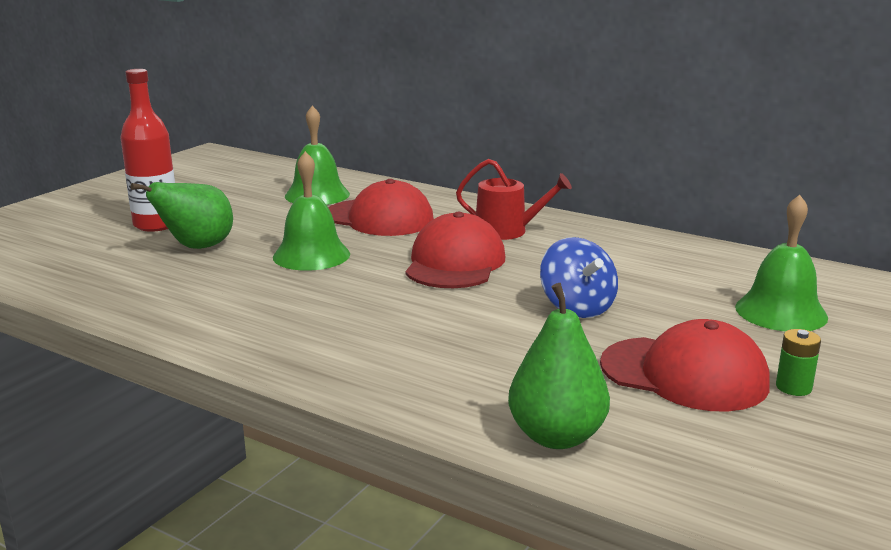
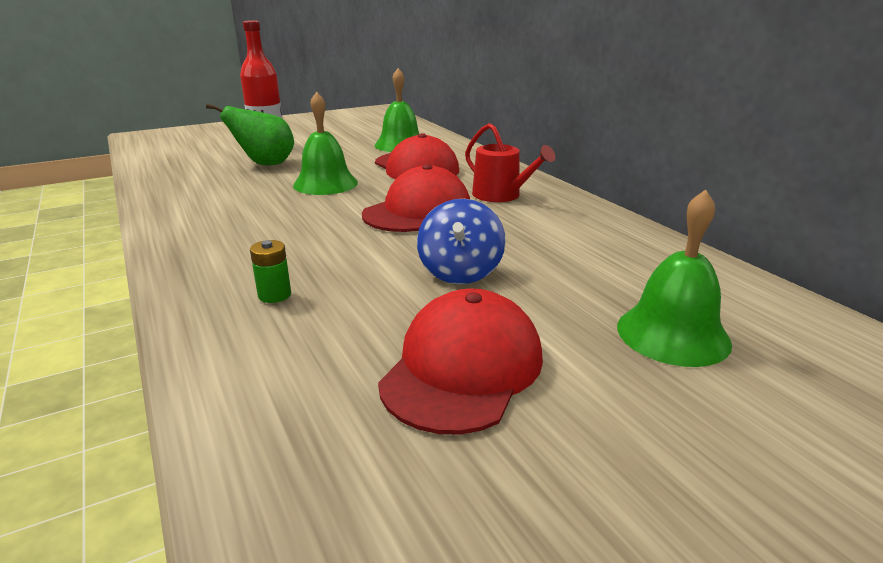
camera: 30 degrees right, 5 degrees up
(556, 436) = (245, 388): green pear -> none
(684, 374) = (462, 368): red cap -> red cap turned 120 degrees counterclockwise
(793, 387) = (565, 428): green battery -> green battery (274, 295)

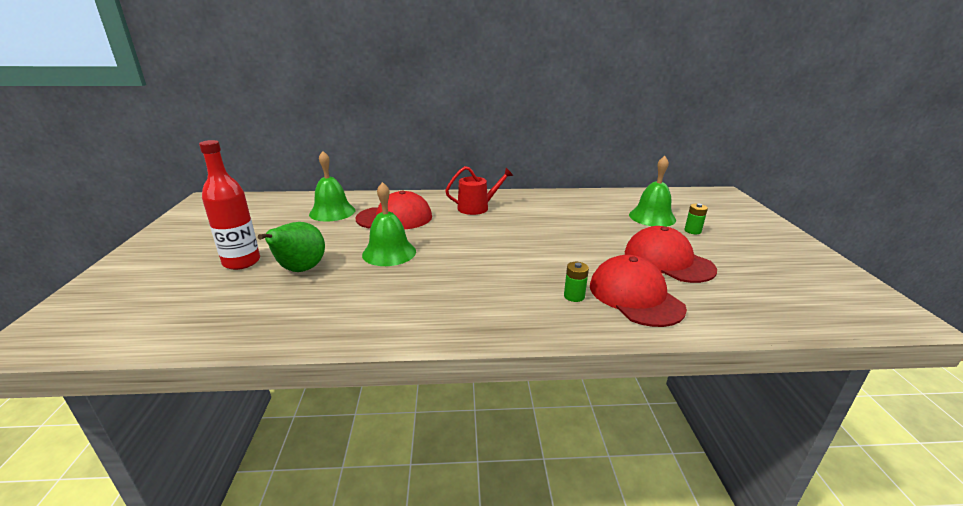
camera: 65 degrees left, 0 degrees up
(418, 211) = (479, 233): red cap -> red cap (635, 296)
(460, 272) = (574, 241): blue spinning top -> none
(664, 394) = (692, 231): none -> green battery

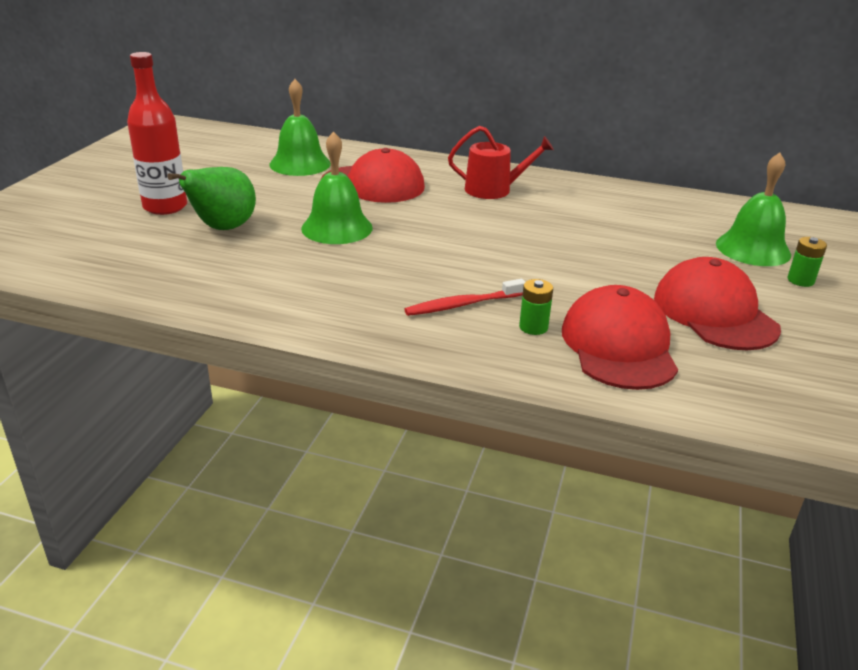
camera: 20 degrees right, 5 degrees up
(516, 291) = (462, 305): none -> red toothbrush

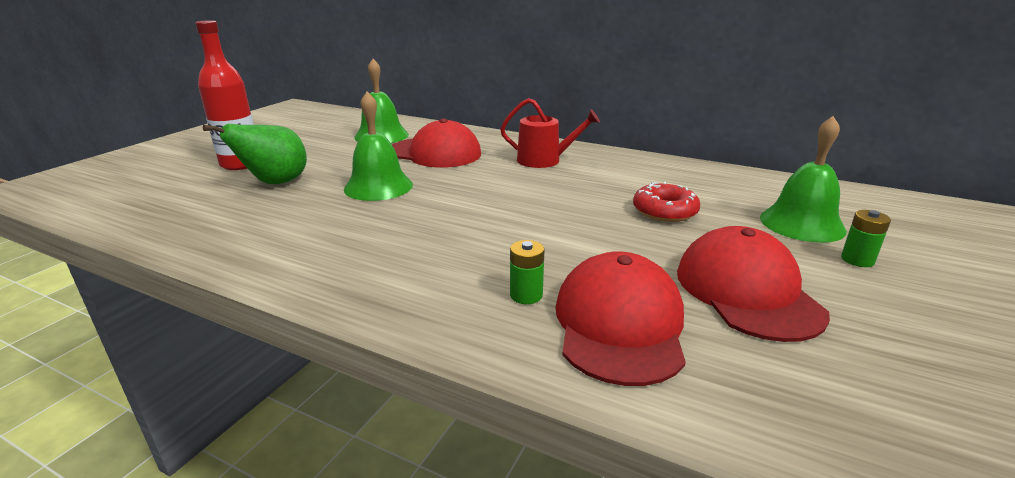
camera: 10 degrees right, 5 degrees down
(462, 305) = (459, 265): red toothbrush -> none
(629, 242) = (664, 211): none -> red donut

